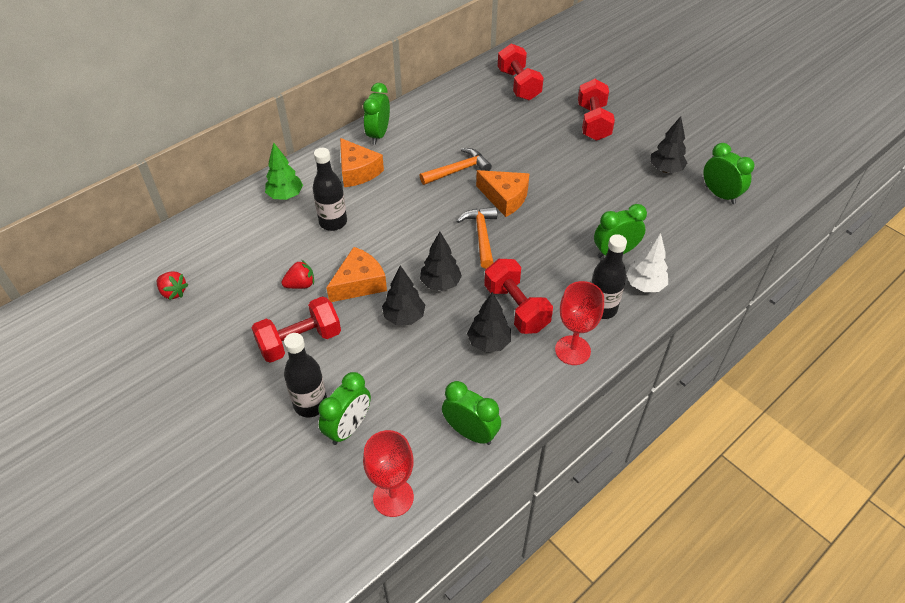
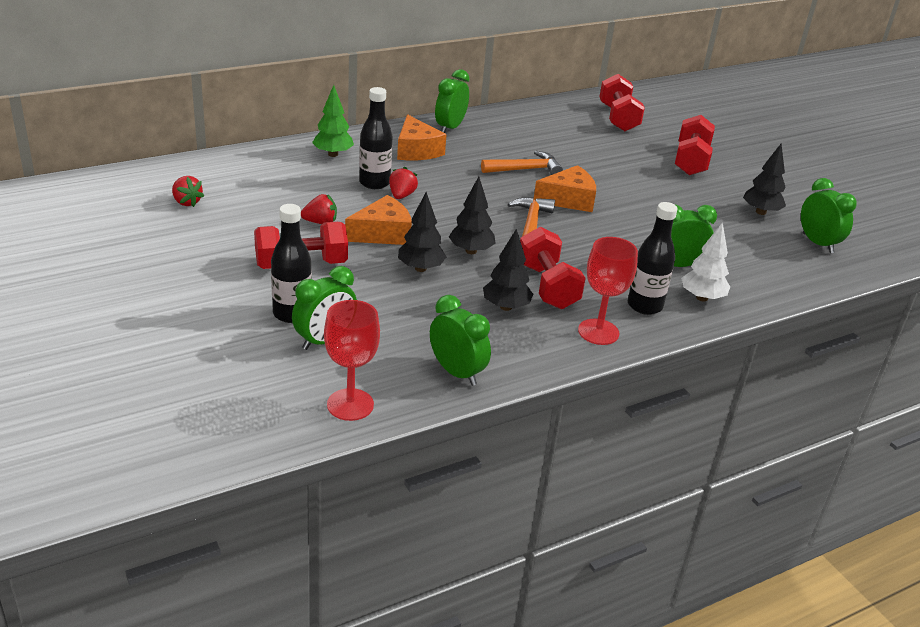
camera: 10 degrees right, 15 degrees down
(361, 232) = (401, 195): none -> red strawberry
(505, 198) = (568, 200): orange cheese -> orange cheese turned 60 degrees counterclockwise

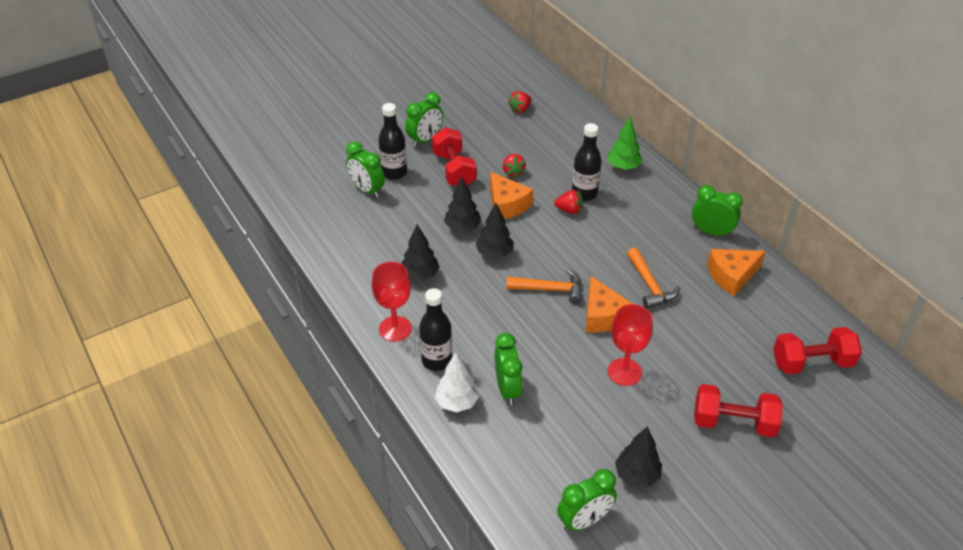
camera: 90 degrees right, 10 degrees up
(350, 404) = (303, 207): red goblet -> red goblet (624, 372)
(416, 150) = (654, 213): orange cheese -> orange cheese (731, 276)
(457, 372) = (338, 252): green clock -> green clock (425, 140)
(547, 286) = (453, 299): red dumbbell -> none

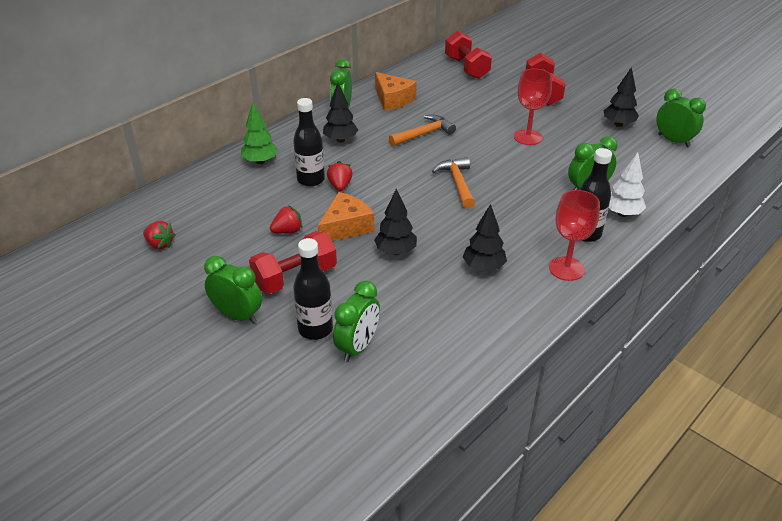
camera: 105 degrees left, 5 degrees down
(495, 254) = (426, 223): black tree -> black tree (340, 140)
(602, 315) = (473, 153): orange cheese -> none

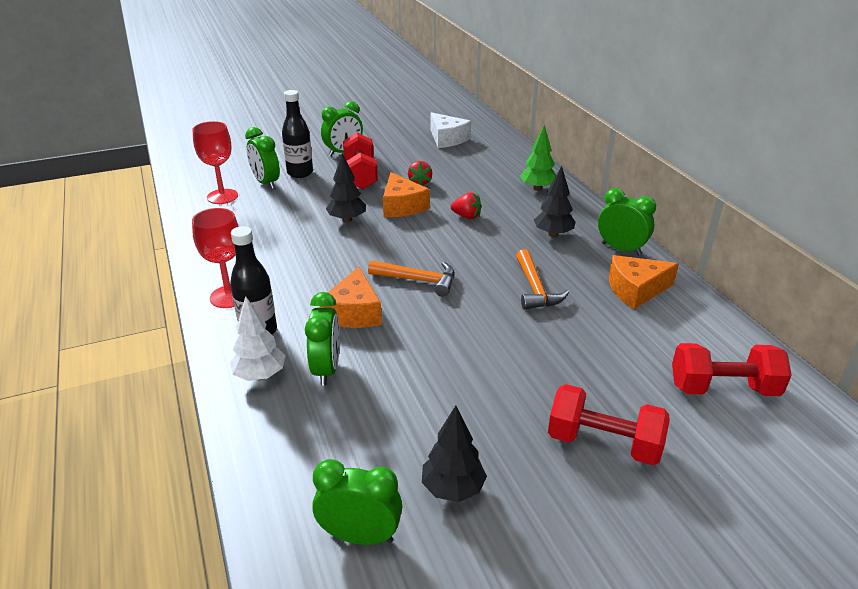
camera: 115 degrees right, 5 degrees down
(160, 244) = (447, 139): red strawberry -> white cheese
(311, 180) = (488, 205): black bottle -> none
(483, 267) = (282, 254): black tree -> none
(522, 199) = (354, 312): none -> orange cheese
(528, 137) = (476, 369): red goblet -> red goblet (222, 196)
(673, 140) = (360, 536): green clock -> green clock turned 150 degrees counterclockwise

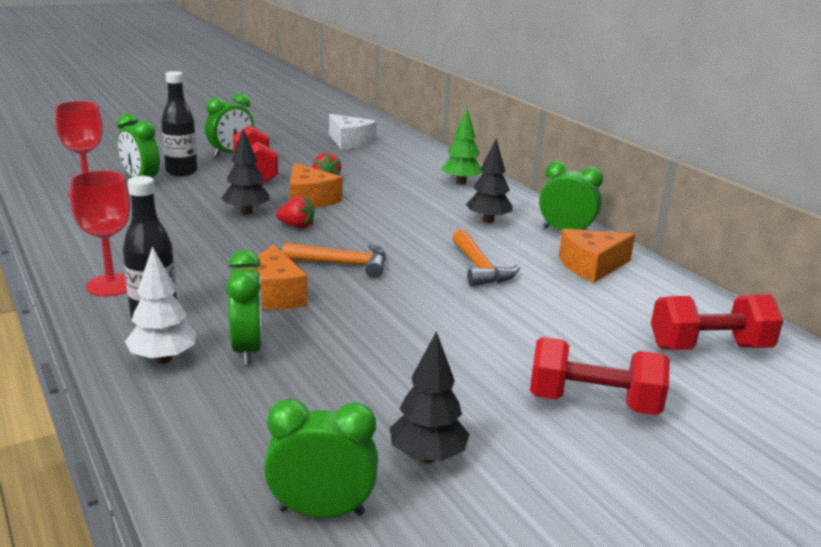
camera: 10 degrees left, 10 degrees down
(466, 216) = (387, 207): red strawberry -> red strawberry (297, 226)

